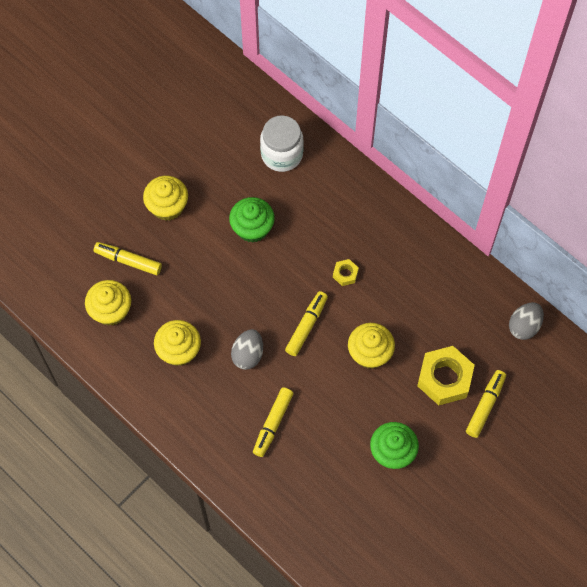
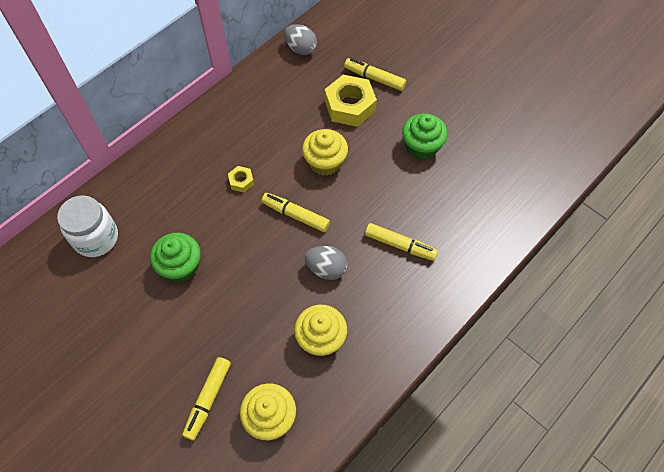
camera: 90 degrees left, 5 degrees down
(167, 206) = (142, 357): yellow cupcake -> none

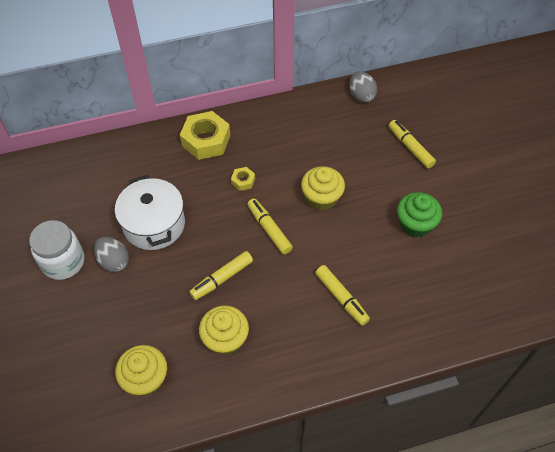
camera: 30 degrees right, 5 degrees down
(96, 238) = (107, 172): white jar -> white jar (63, 262)
(181, 266) = (154, 224): green cupcake -> white pot
(208, 399) = (108, 338): yellow marker -> yellow marker (222, 279)
(326, 269) = (266, 285): grey egg -> grey egg (114, 261)
(350, 106) = (373, 161): yellow nut -> yellow nut (206, 140)

